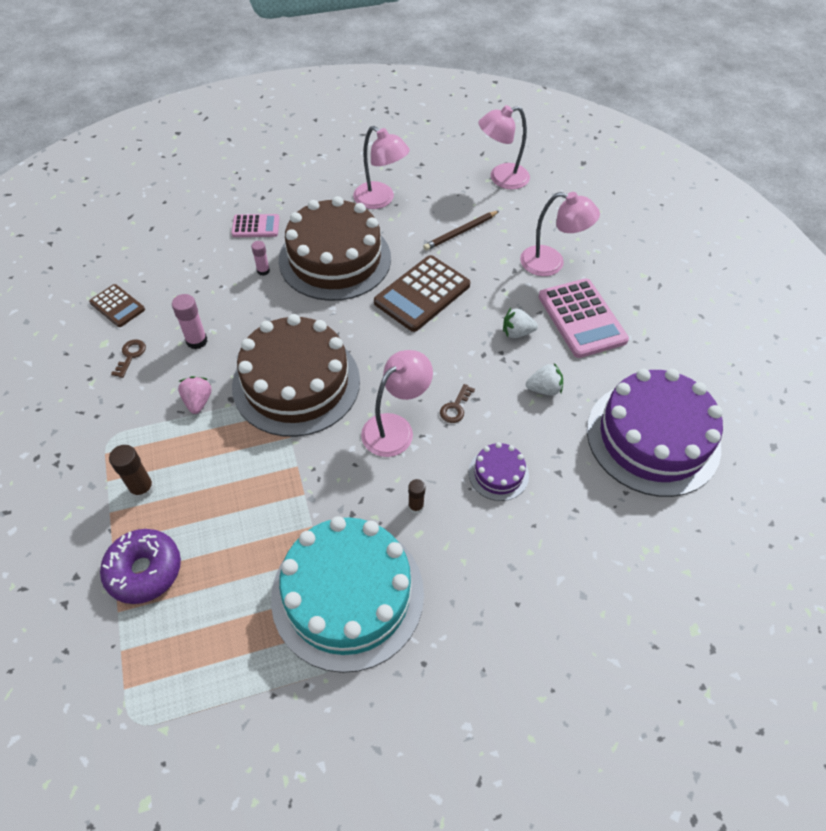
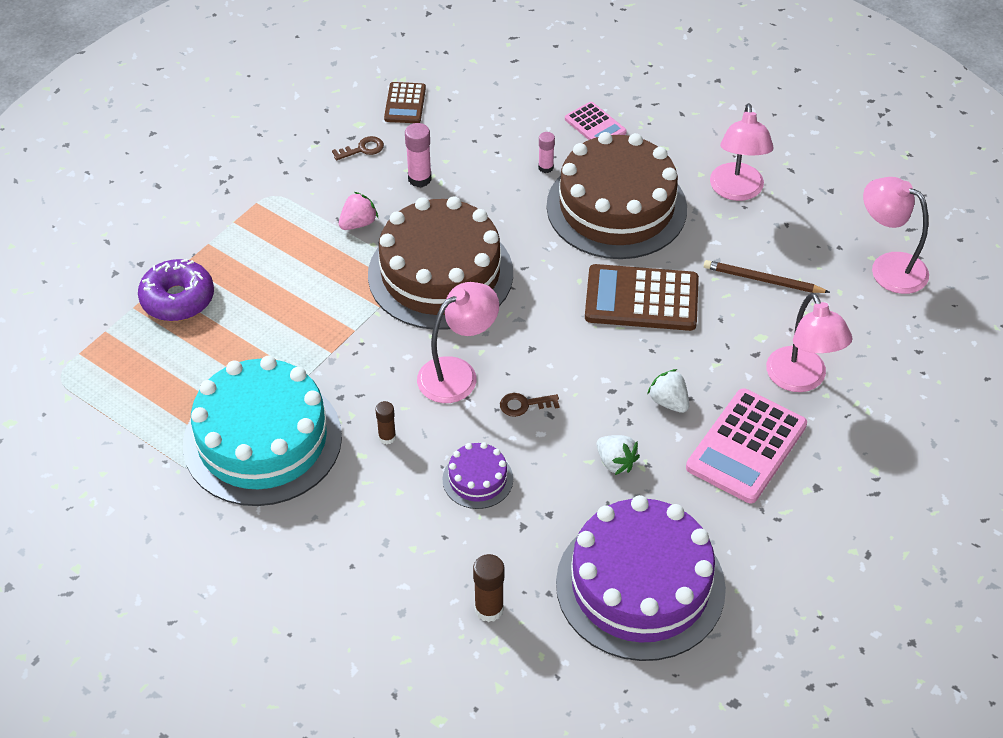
camera: 55 degrees right, 5 degrees down
(142, 489) = (245, 247): brown glue stick -> brown glue stick (489, 609)
(395, 428) = (458, 374): pink lamp -> pink lamp turned 45 degrees counterclockwise

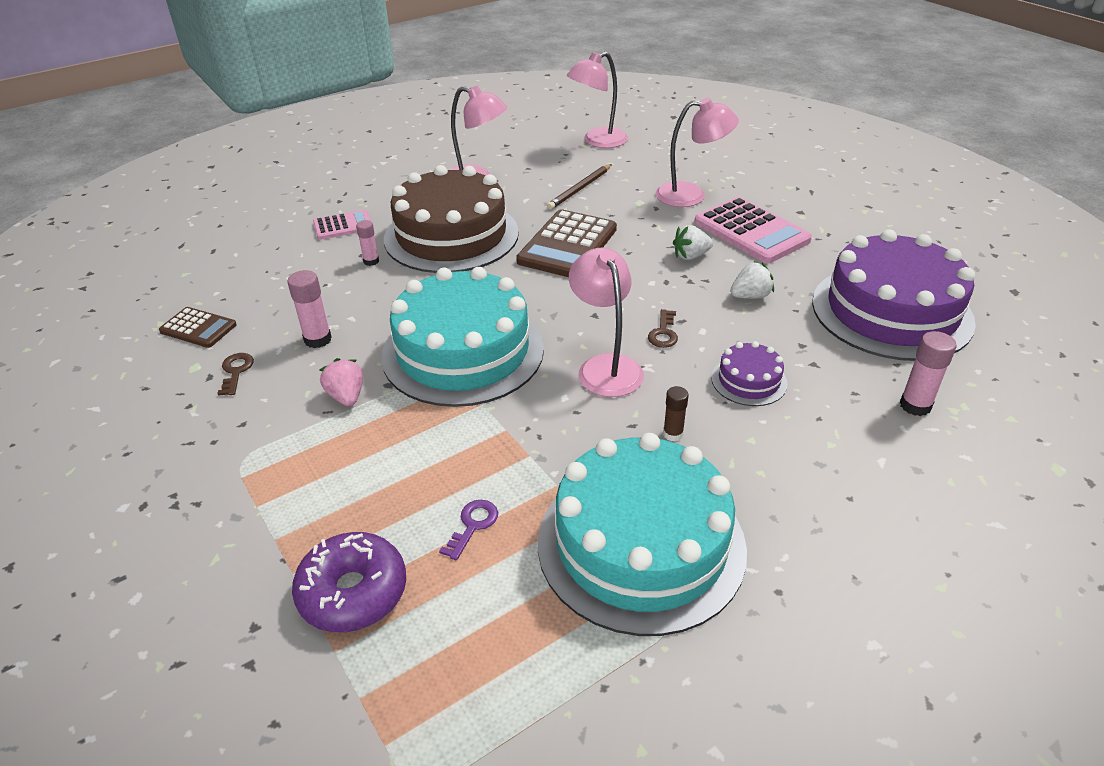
camera: 70 degrees left, 10 degrees down
(251, 341) = (472, 525): none -> purple key
(440, 274) = (463, 351): brown cake -> turquoise cake
(489, 609) = (915, 405): brown glue stick -> pink glue stick

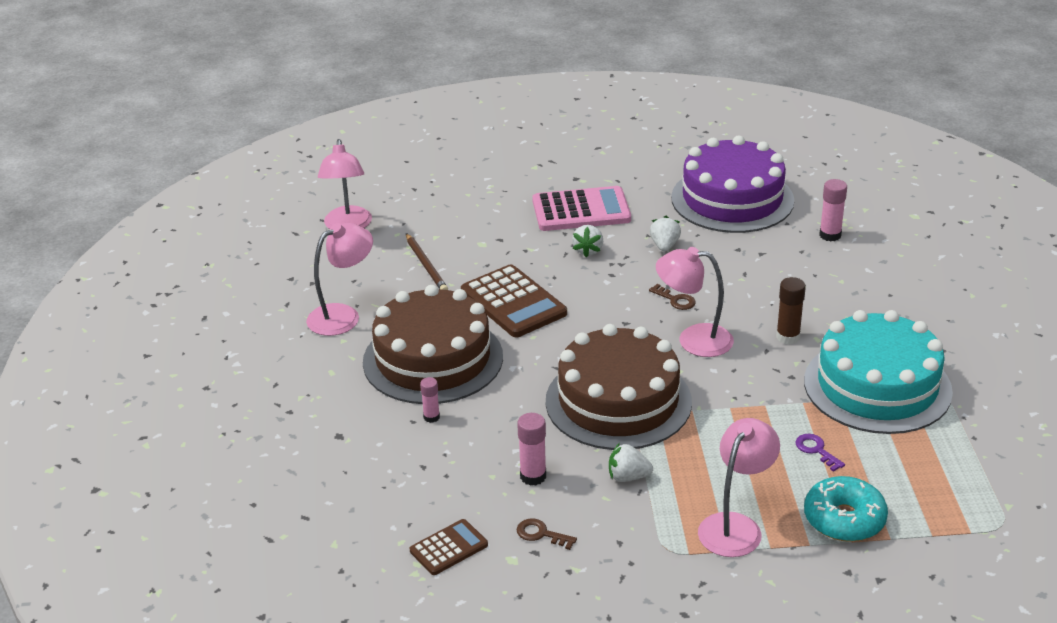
camera: 60 degrees left, 5 degrees down
(343, 226) = (345, 420): pink calculator -> none
(346, 396) = (628, 477): pink strawberry -> white strawberry
(353, 592) = (844, 519): purple donut -> turquoise donut
(463, 351) = (618, 401): turquoise cake -> brown cake
(673, 434) = (788, 337): brown glue stick -> brown glue stick, size x1.54
(691, 195) = (498, 215): pink lamp -> pink lamp (735, 526)
(749, 380) = (758, 285): purple cake -> none

